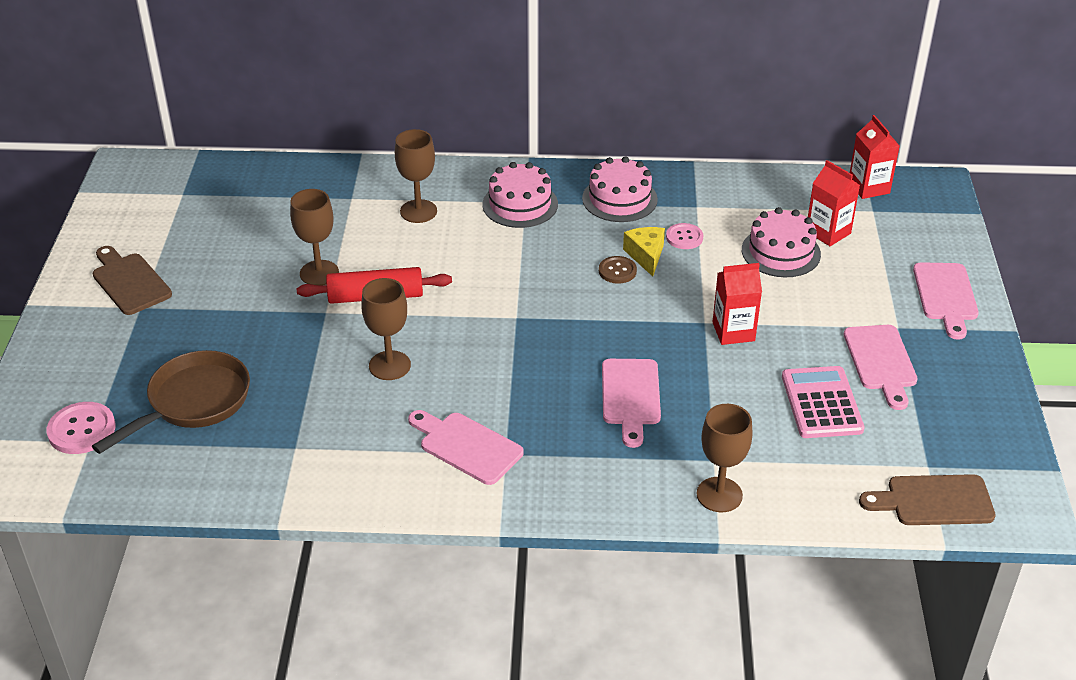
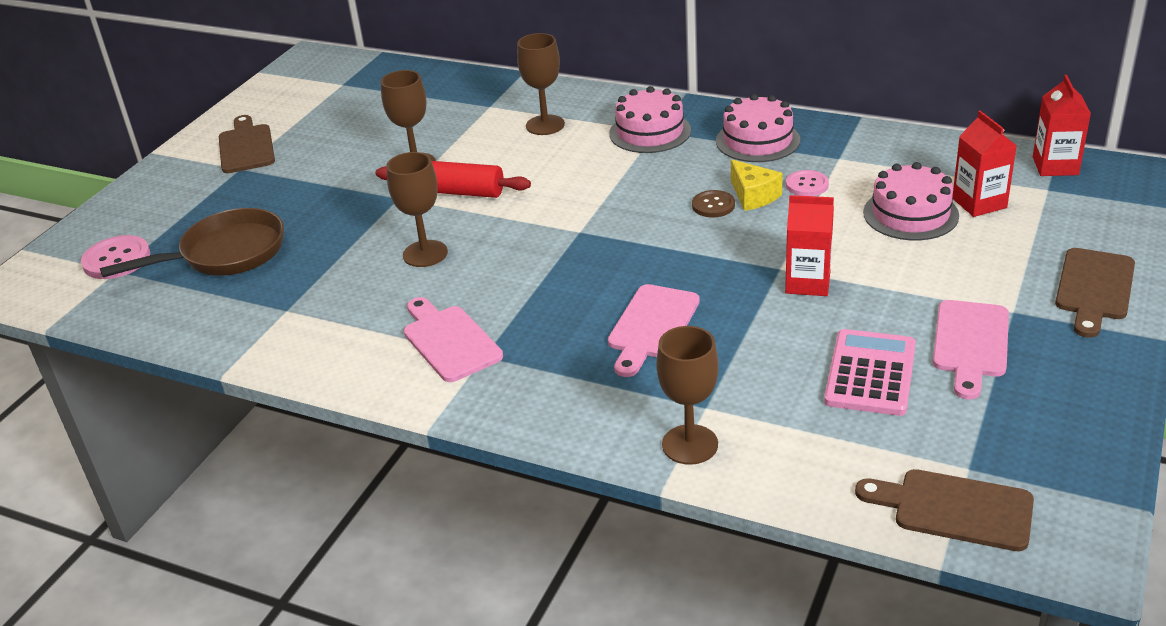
camera: 25 degrees right, 5 degrees down
(646, 256) = (753, 196): yellow cheese -> yellow cheese turned 135 degrees clockwise
(945, 296) = (1094, 288): pink cutting board -> brown cutting board

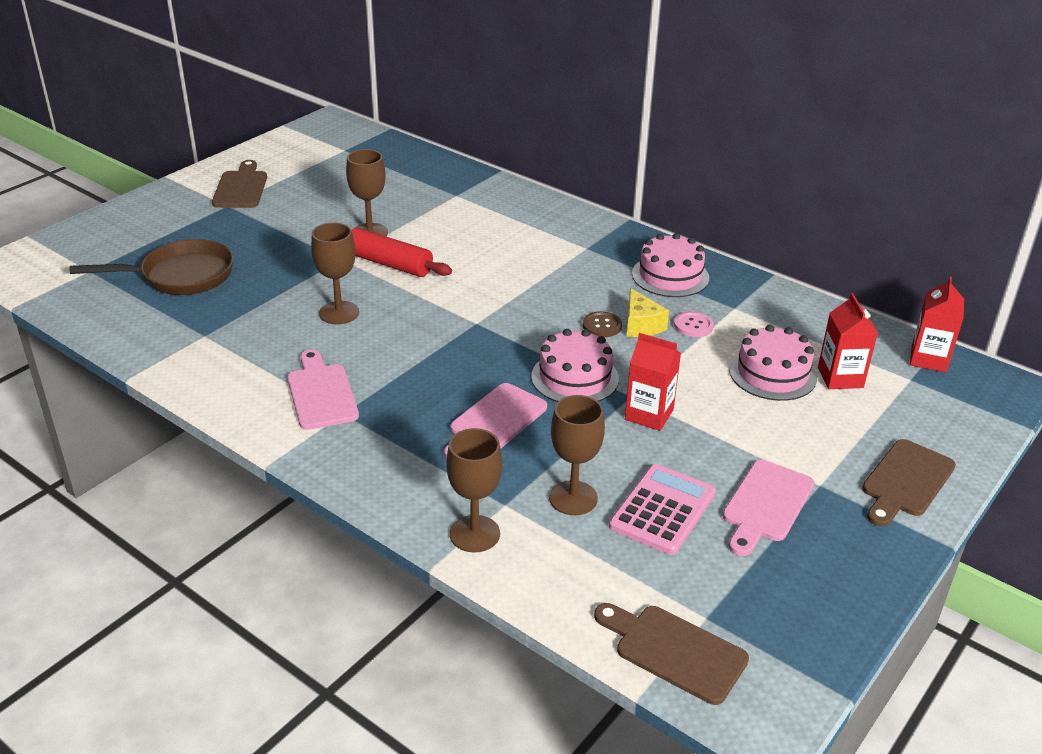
camera: 10 degrees right, 0 degrees up
(116, 259) = (94, 261): pink button -> none
(545, 125) = (494, 222): brown goblet -> brown goblet (573, 498)
(650, 132) = (580, 248): pink cake -> pink cake (575, 377)

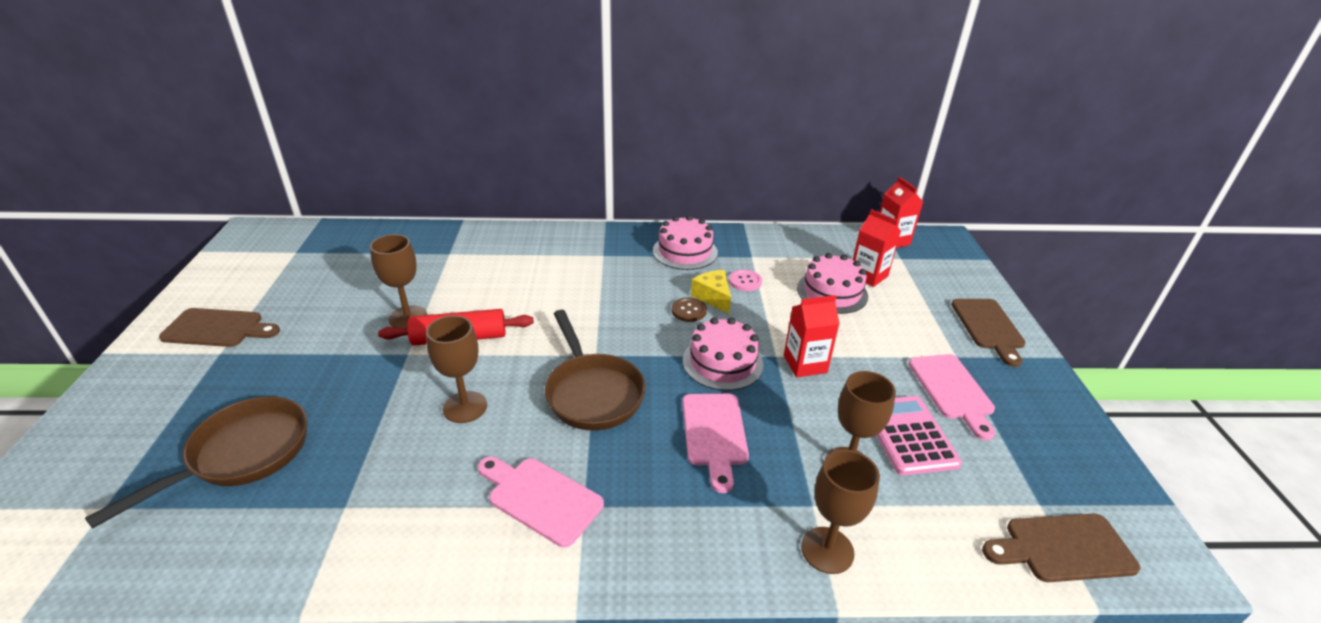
camera: 40 degrees left, 0 degrees up
(241, 188) = (217, 329): brown cutting board -> brown cutting board turned 135 degrees clockwise
(439, 347) = (592, 392): none -> brown pan
(641, 325) = (713, 297): yellow cheese -> yellow cheese turned 150 degrees counterclockwise

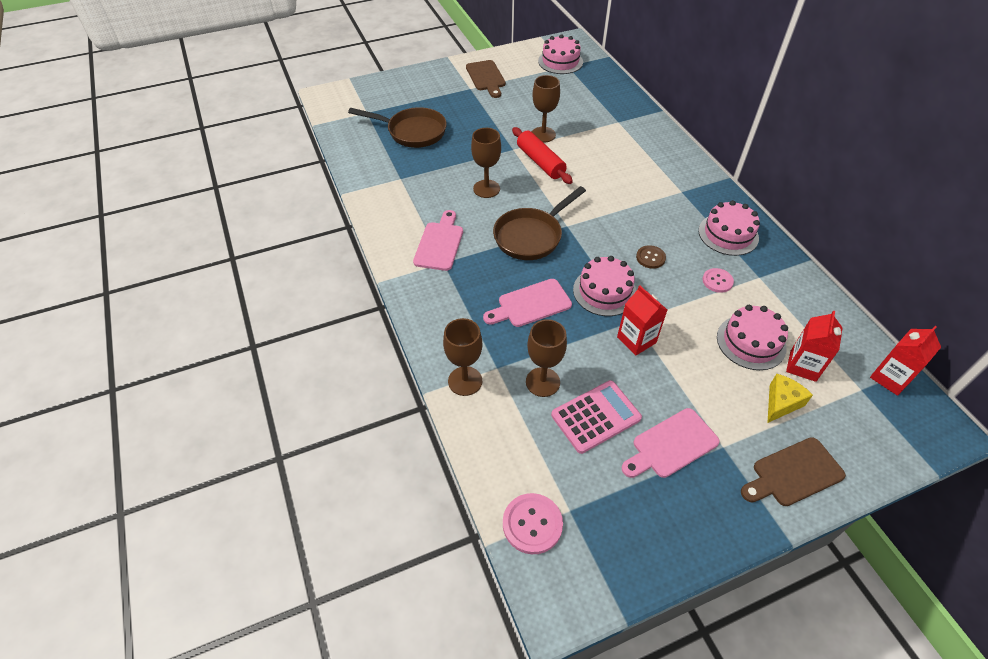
camera: 70 degrees right, 15 degrees up
(279, 254) = (560, 61): none -> pink cake
(713, 297) = (679, 267): yellow cheese -> yellow cheese (781, 403)
(1063, 548) = (532, 524): brown cutting board -> pink button

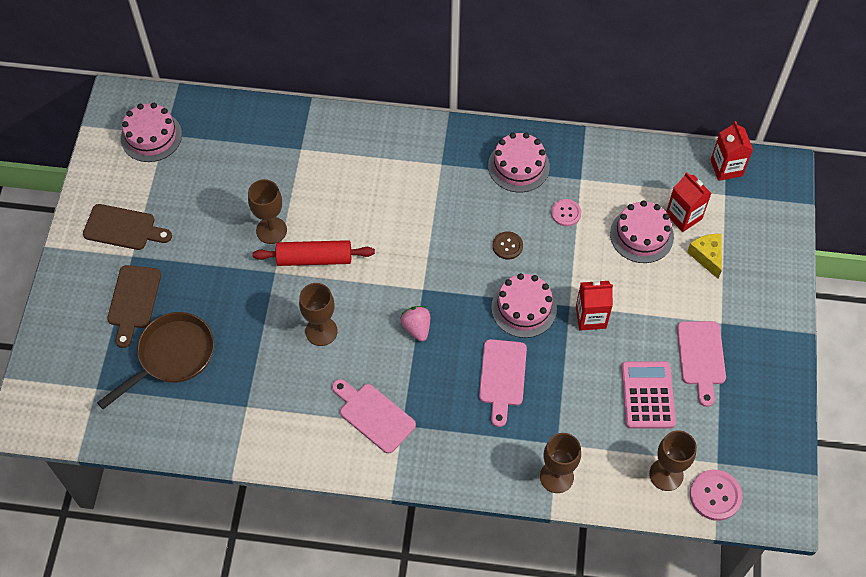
camera: 60 degrees left, 10 degrees up
(531, 236) = (416, 328): brown pan -> pink strawberry
(542, 382) = (592, 415): brown goblet -> brown goblet (666, 474)
(793, 473) = (766, 293): brown cutting board -> brown cutting board (133, 301)

